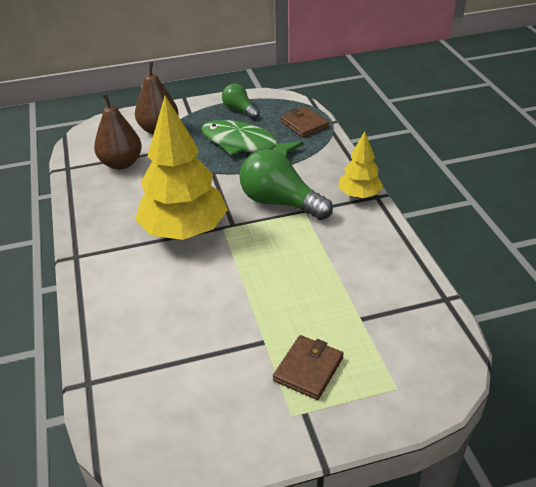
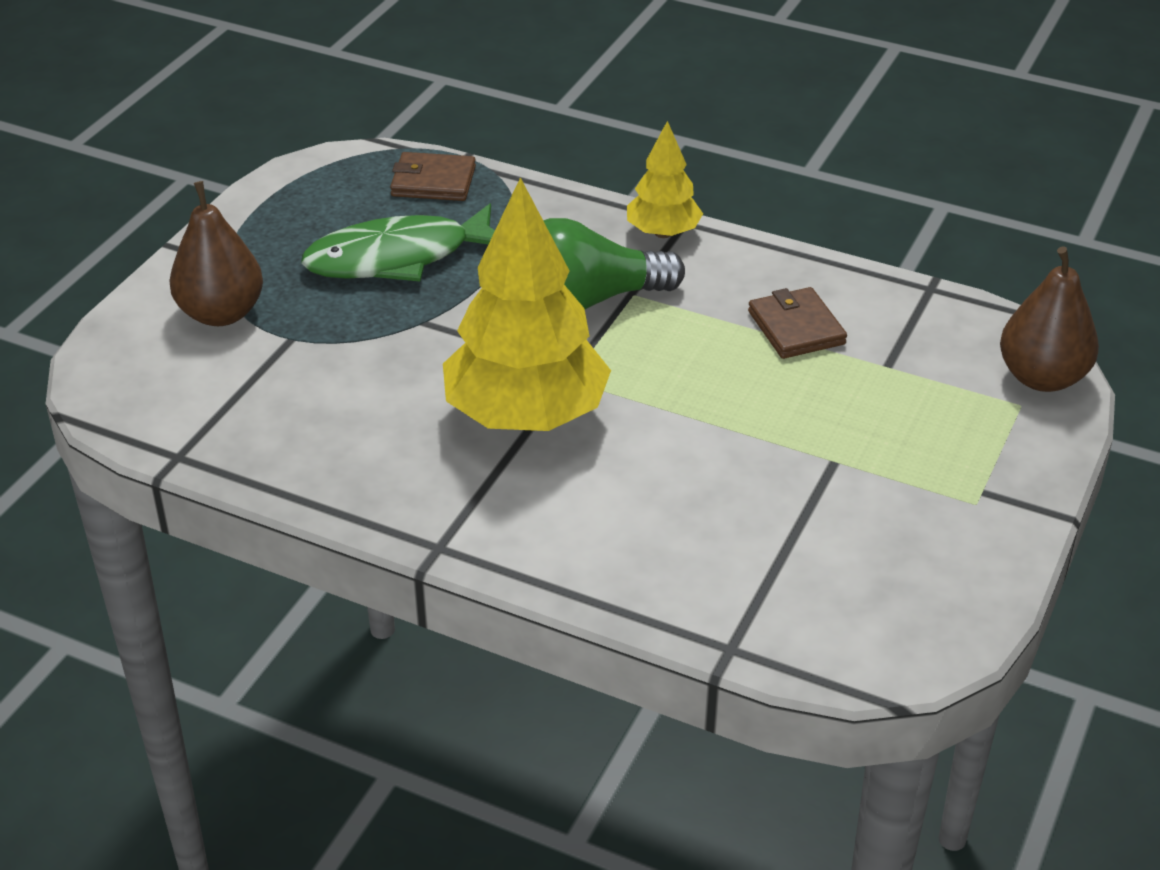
camera: 50 degrees left, 0 degrees up
(121, 163) = (257, 395): brown pear -> brown pear (1042, 377)
(239, 110) = (297, 213): green light bulb -> none
(308, 369) = (921, 451): brown wallet -> brown wallet (796, 328)

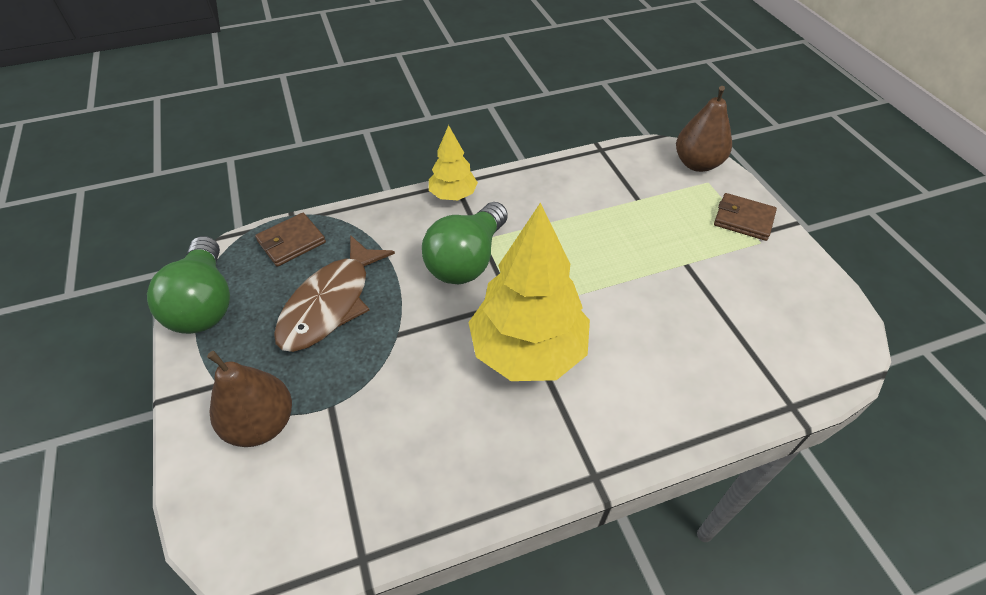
camera: 45 degrees left, 10 degrees up
(291, 190) = (205, 303): none -> green light bulb
(398, 258) = (331, 303): green fish -> brown fish
(796, 328) = (578, 206): brown wallet -> brown wallet (743, 219)

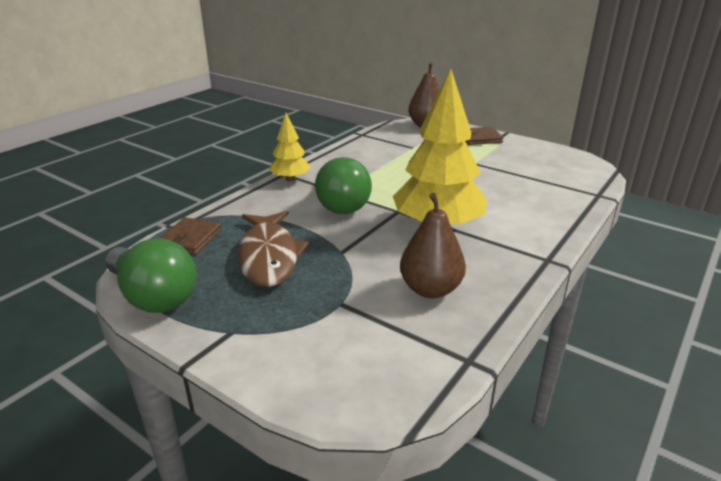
camera: 35 degrees left, 20 degrees down
(261, 424) = (299, 335): brown pear -> brown pear (430, 289)

